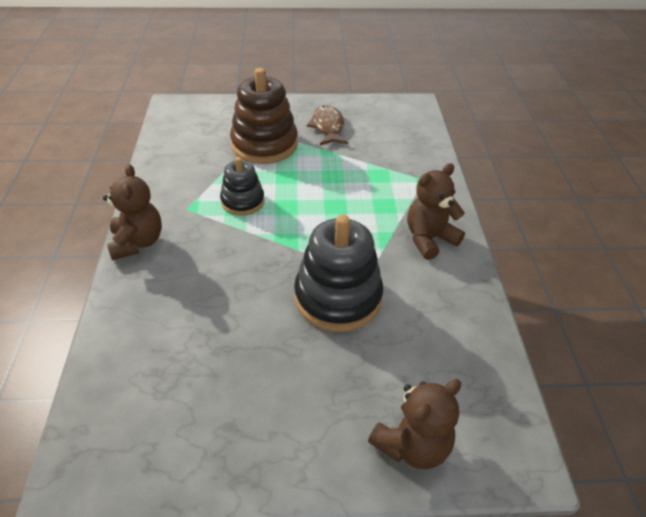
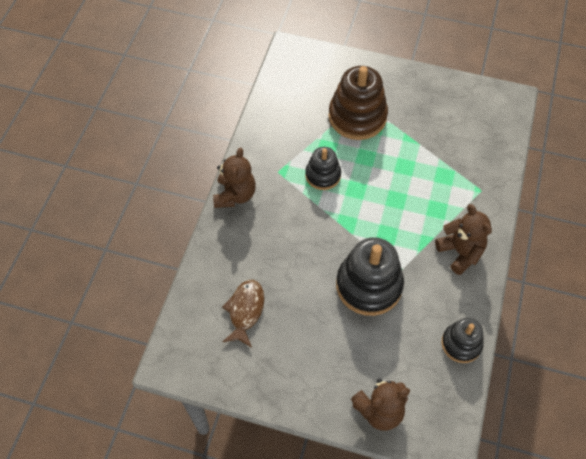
camera: 20 degrees right, 15 degrees up
(328, 127) = (419, 108): brown fish -> brown fish (245, 311)
(429, 239) = (460, 252): brown teddy bear -> brown teddy bear turned 75 degrees clockwise
(477, 332) = (461, 344): none -> black stacking toy

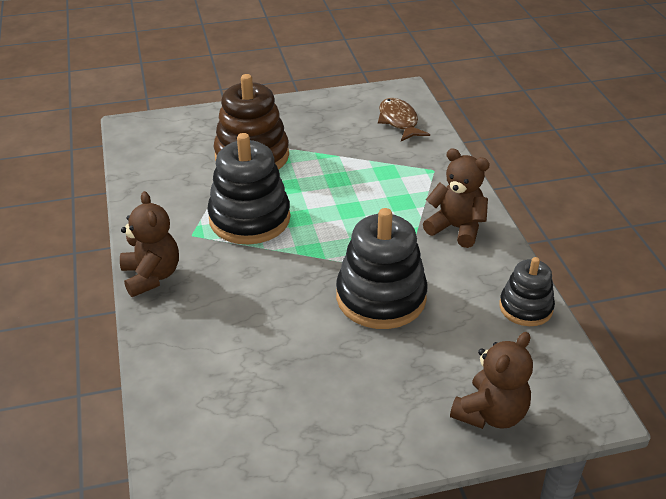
camera: 30 degrees left, 20 degrees down
(245, 311) = (246, 387): brown fish -> brown fish (399, 121)
(323, 175) = (249, 219): black stacking toy -> black stacking toy, size x1.71

